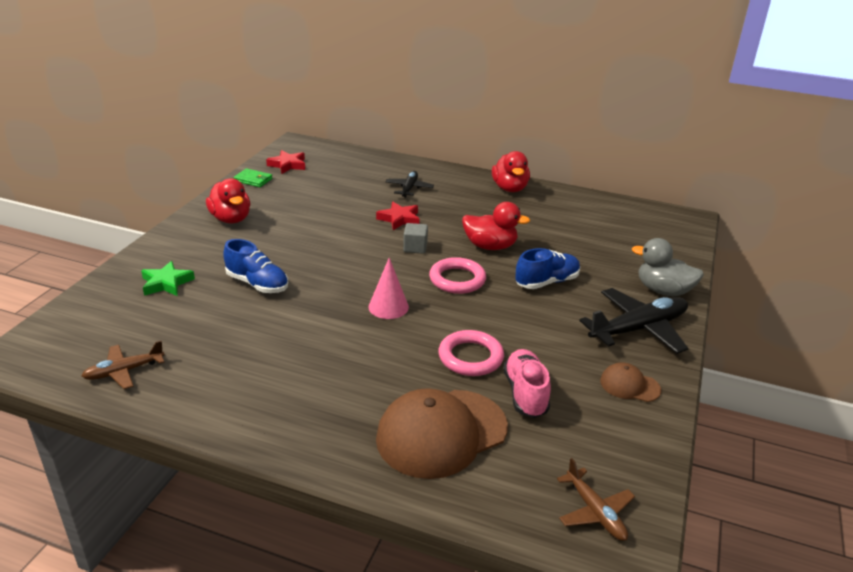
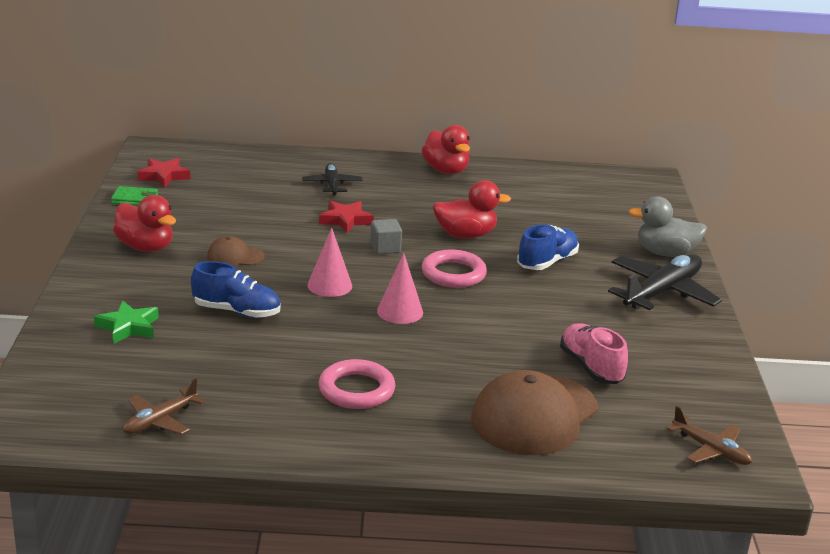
camera: 20 degrees left, 5 degrees down
(347, 273) = (329, 285): none -> pink cone
(470, 357) = (517, 345): pink ring -> pink ring (356, 390)
(629, 385) = (682, 343): brown cap -> brown cap (235, 256)

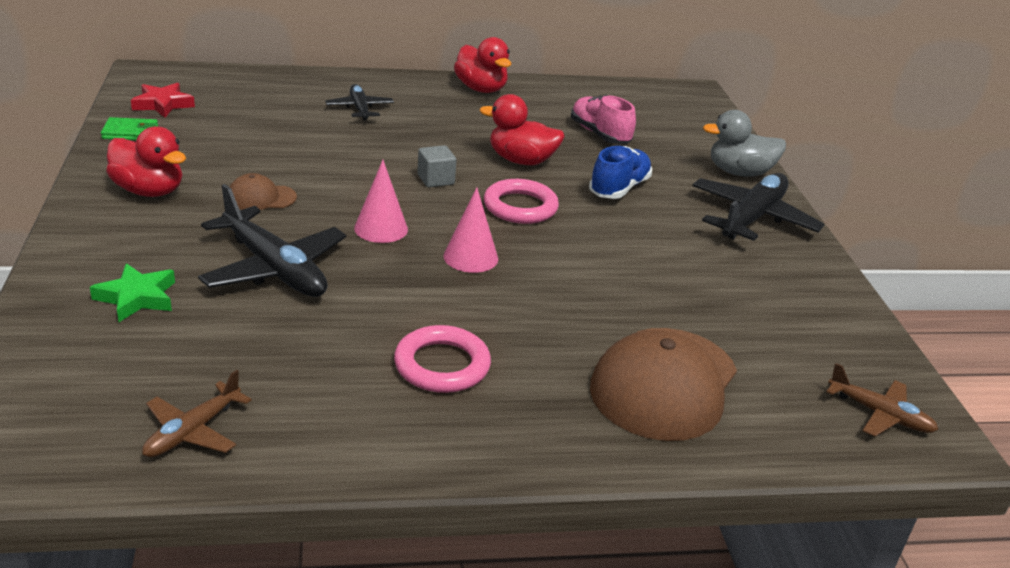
camera: 10 degrees left, 5 degrees up
(237, 311) = (274, 268): blue shoe -> black plane
(345, 220) = (383, 148): red star -> none
(465, 235) = (521, 161): red duck -> red duck turned 150 degrees counterclockwise
(591, 367) = (708, 315): pink shoe -> pink shoe (599, 134)

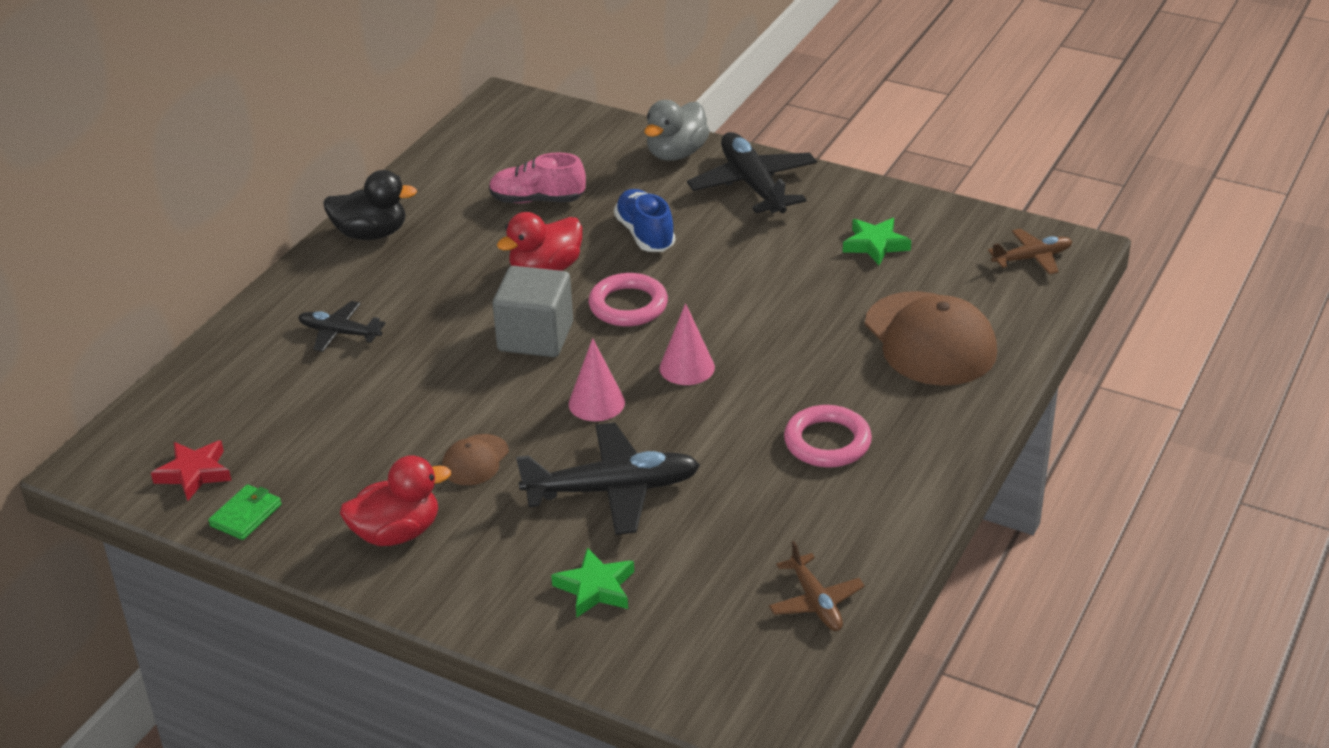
camera: 50 degrees left, 5 degrees up
(435, 179) = (535, 337): grey cube -> grey cube, size x1.91
(481, 89) = (371, 234): red duck -> black duck
(762, 306) = (875, 245): none -> green star

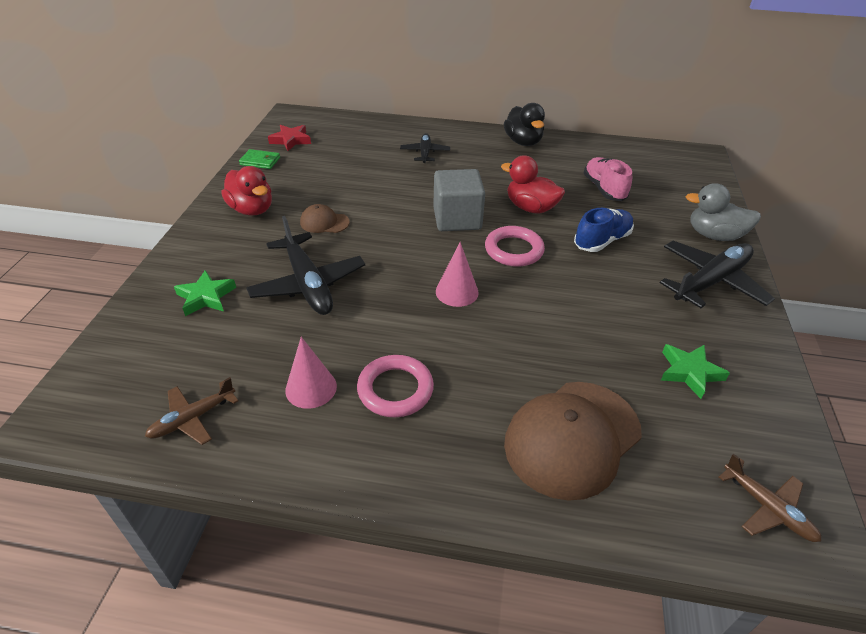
camera: 70 degrees right, 5 degrees up
(596, 403) = (399, 258): pink cone -> pink cone (311, 388)

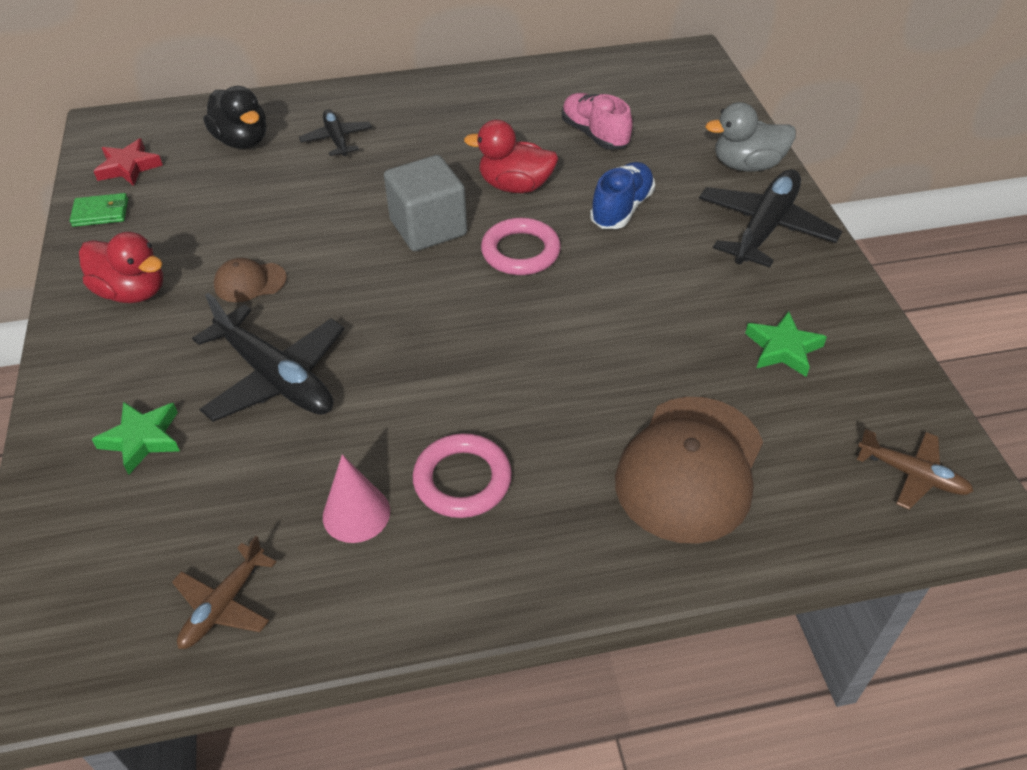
camera: 20 degrees left, 5 degrees up
(457, 292) = (476, 330): pink cone -> none
(523, 142) = (462, 89): black duck -> black duck (242, 141)

